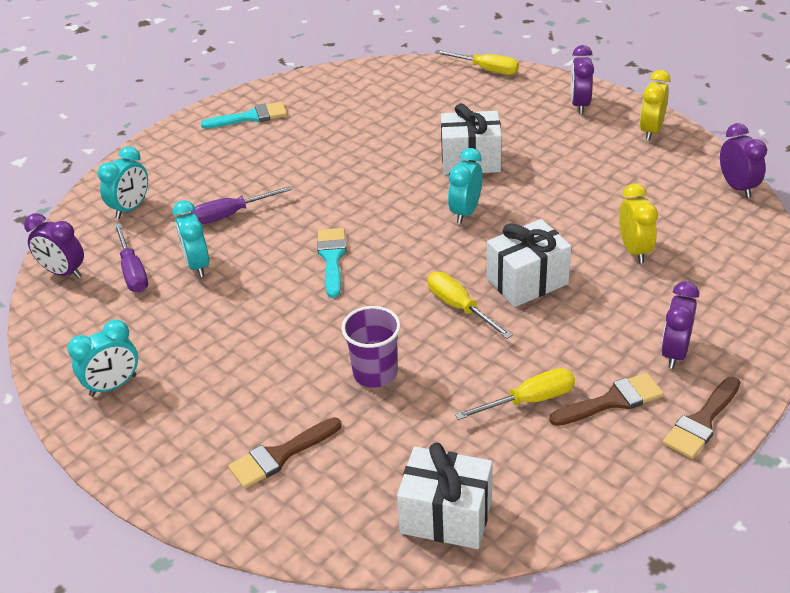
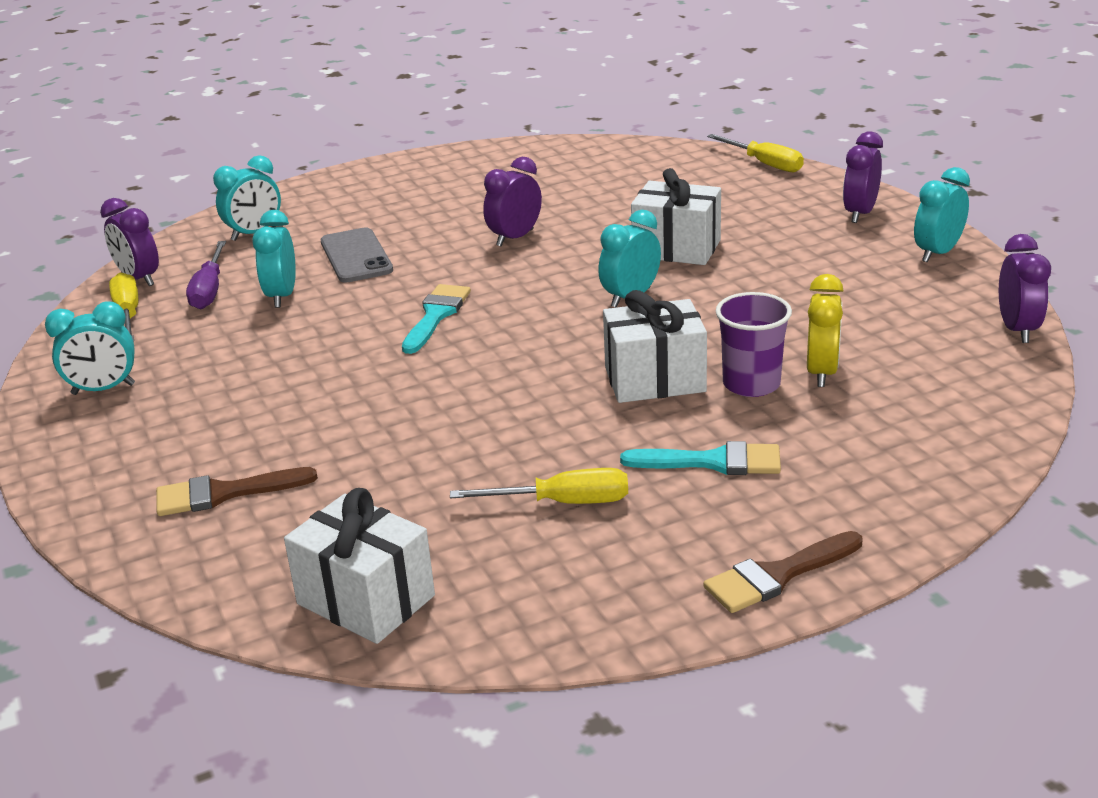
camera: 20 degrees right, 10 degrees down
(231, 214) = (356, 256): purple screwdriver -> grey phone
(251, 117) = (450, 171): turquoise brush -> turquoise brush (713, 462)
(375, 373) = (396, 436): purple cup -> purple cup (751, 384)
(459, 307) = (549, 390): yellow screwdriver -> yellow screwdriver (128, 315)
(612, 401) = (671, 526): brown brush -> none
(651, 131) = (937, 253): yellow clock -> turquoise clock
(674, 352) = (795, 491): purple clock -> purple clock (515, 238)

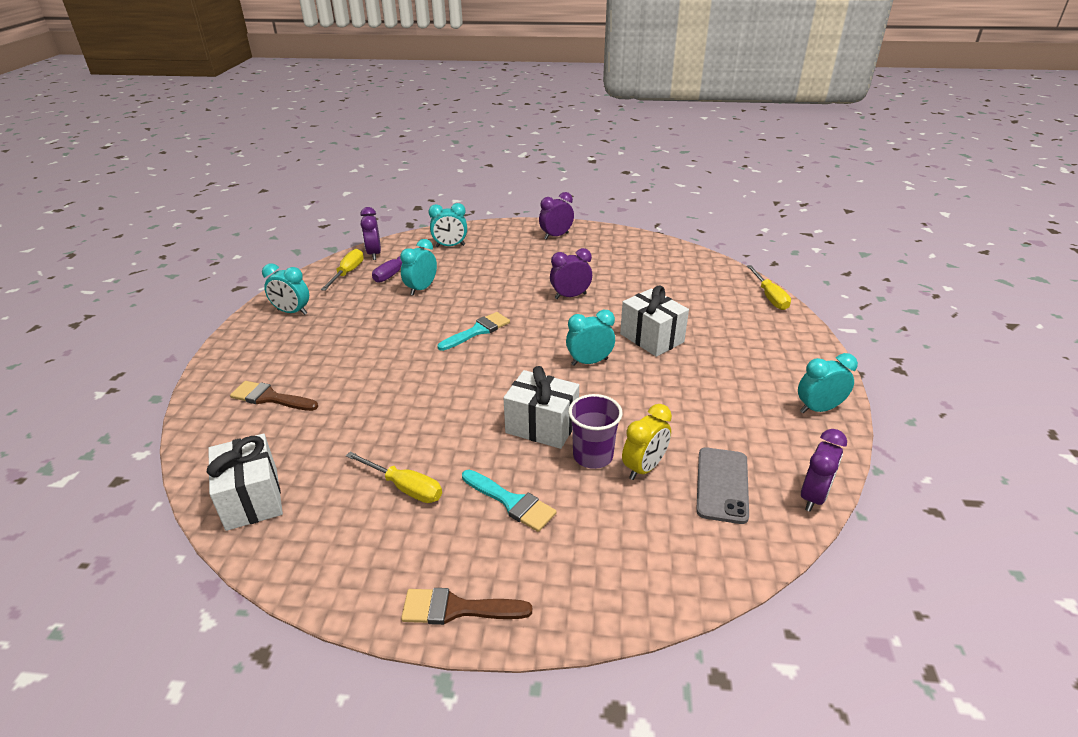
camera: 30 degrees right, 5 degrees up
(356, 256) = (480, 277): grey phone -> grey phone (722, 485)
(859, 214) = (795, 357): purple clock -> purple clock (556, 236)

